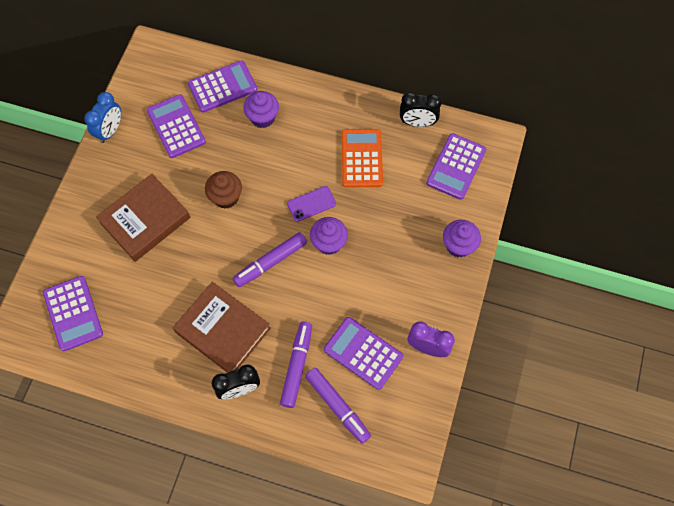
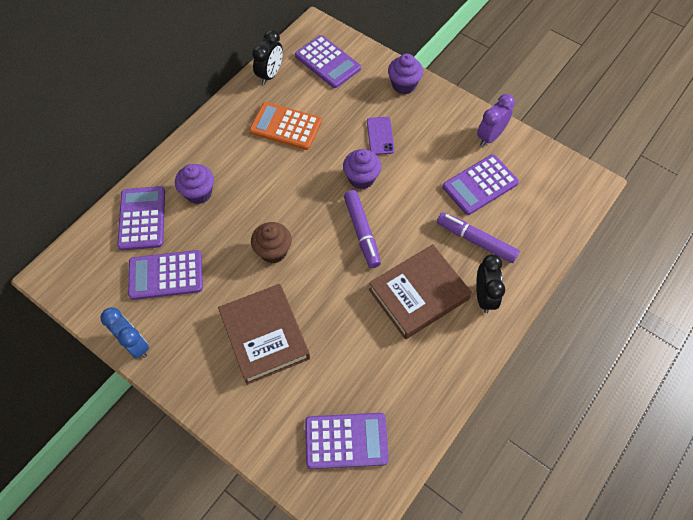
camera: 70 degrees left, 5 degrees down
(311, 204) = (314, 180): purple phone -> purple phone (380, 136)
(337, 406) = (525, 220): purple marker -> none

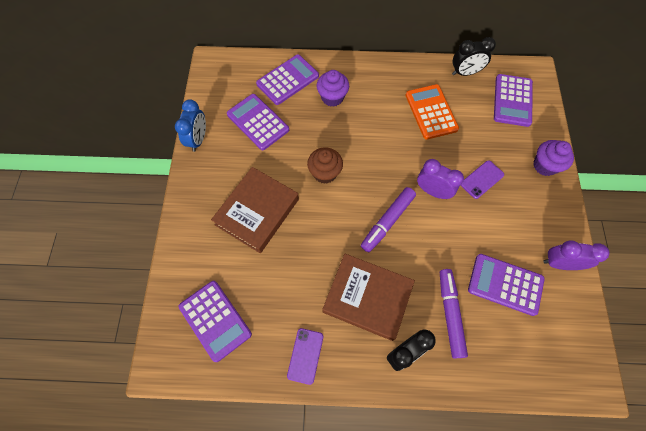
camera: 55 degrees right, 5 degrees up
(361, 178) = (432, 191): purple cupcake -> purple clock
(434, 379) = (305, 356): none -> purple phone

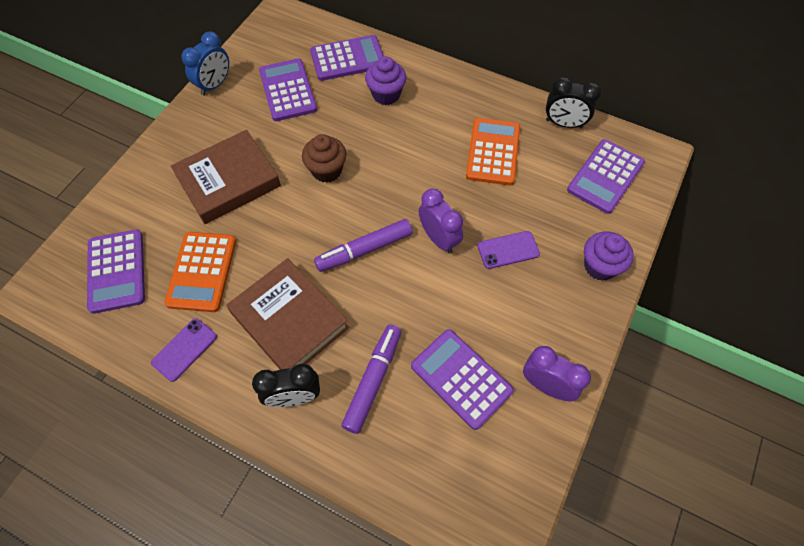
camera: 25 degrees right, 5 degrees down
(281, 291) = (202, 272): none -> orange calculator

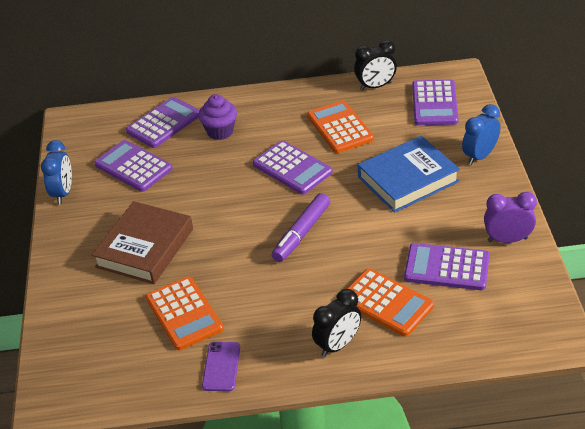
camera: 30 degrees left, 20 degrees down
(116, 271) = (109, 352): purple calculator -> purple calculator (292, 168)
(289, 320) = (287, 304): brown book -> none
(327, 170) = (221, 201): brown cupcake -> none
(373, 380) = (386, 303): purple marker -> orange calculator
(439, 238) = (351, 198): purple clock -> none
(508, 250) = (408, 179): purple phone -> blue book
(600, 266) = (479, 156): purple cupcake -> blue clock

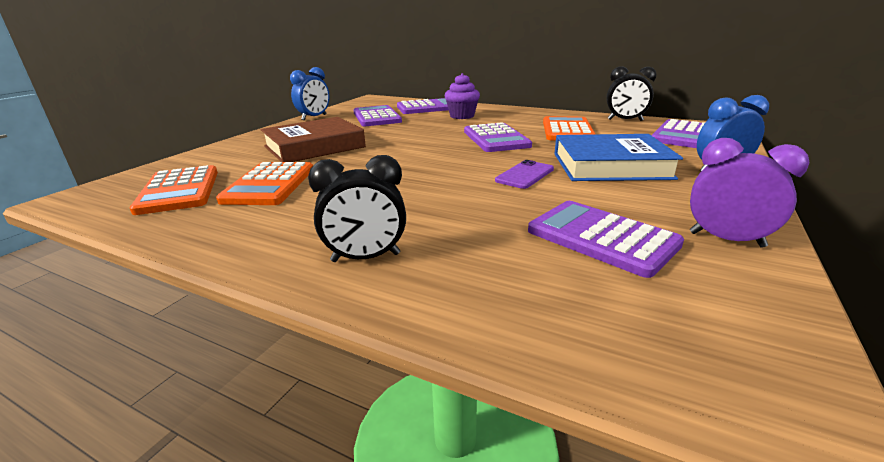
camera: 30 degrees right, 15 degrees down
(221, 366) = (225, 228): purple phone -> purple phone (525, 175)
(301, 233) = (452, 170): purple marker -> none
(386, 303) = (479, 242): orange calculator -> orange calculator (179, 191)

